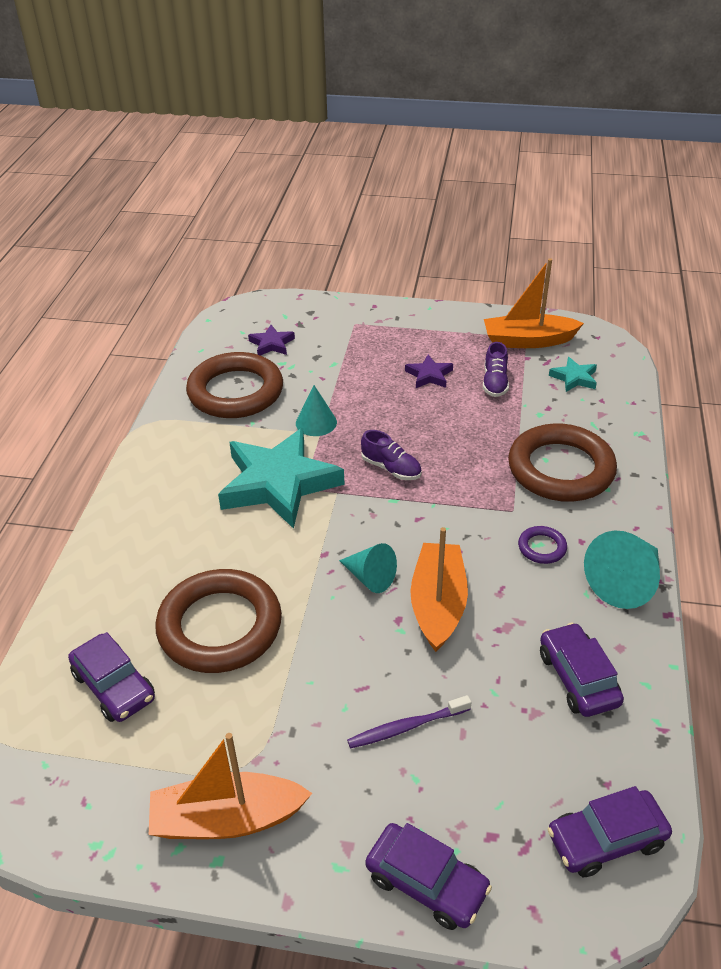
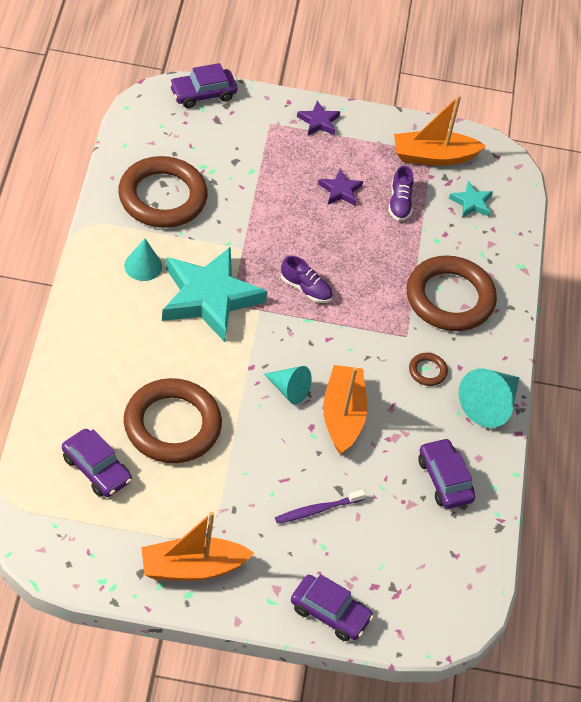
camera: 10 degrees left, 10 degrees up
(271, 344) = (191, 143): purple star -> purple star (318, 121)
(316, 422) = (238, 236): turquoise cone -> turquoise cone (143, 266)
(542, 547) = (427, 371): purple ring -> brown ring
(606, 840) = (451, 591): purple car -> purple car (202, 94)

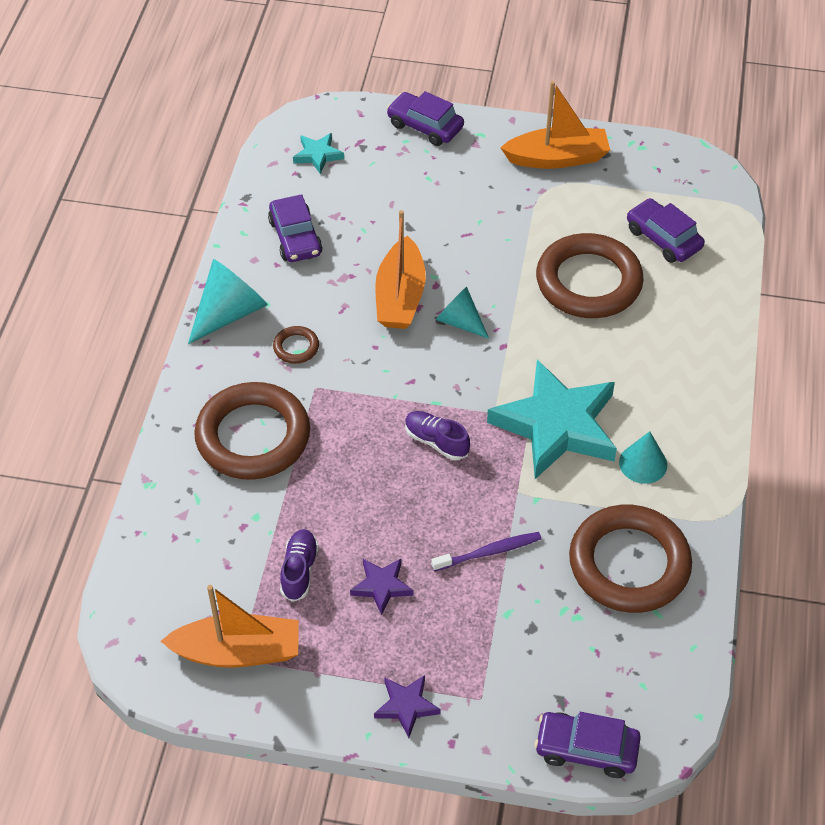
camera: 170 degrees left, 0 degrees up
(202, 94) = (586, 749): purple car -> purple car turned 150 degrees counterclockwise
(317, 510) = (432, 208): purple toothbrush -> purple toothbrush (488, 552)
(471, 202) = (196, 576): turquoise star -> turquoise star (318, 155)

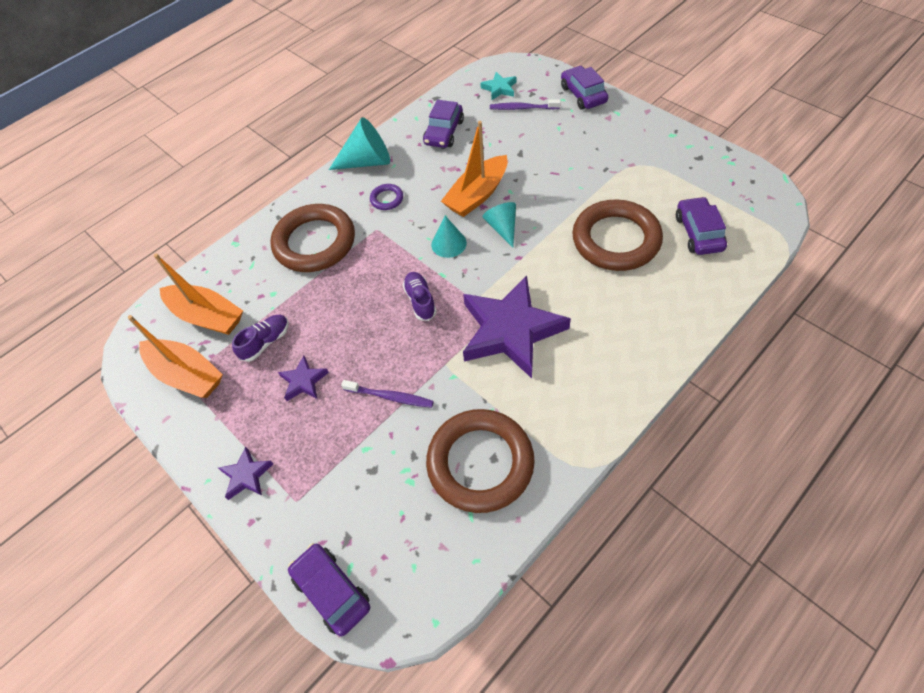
camera: 40 degrees right, 5 degrees up
(296, 347) = (387, 199): brown ring -> purple ring
(367, 170) = (523, 108): none -> purple toothbrush
(556, 425) = (511, 330): turquoise star -> purple star
(557, 158) = (660, 147): orange boat -> orange boat (207, 316)
(643, 463) = (552, 391): turquoise cone -> turquoise cone (448, 243)

